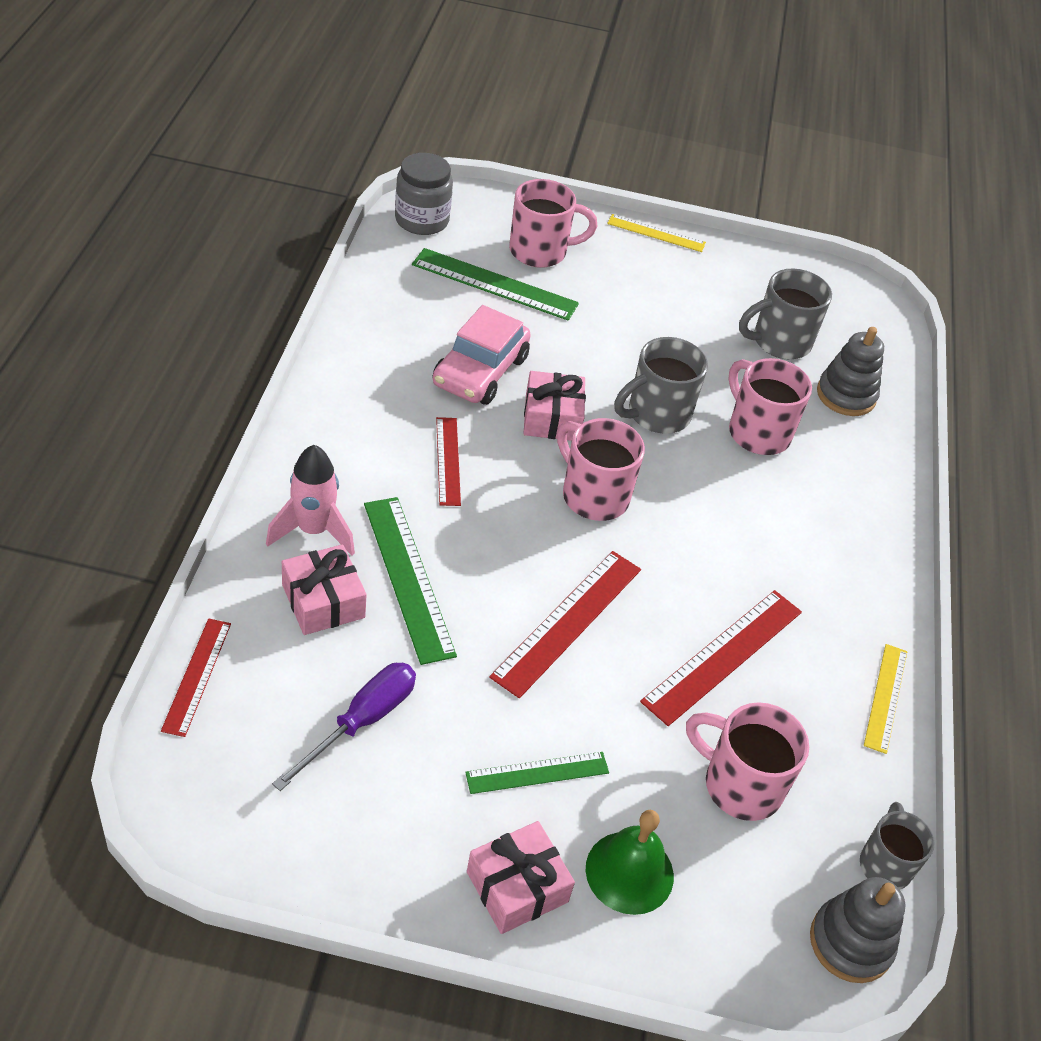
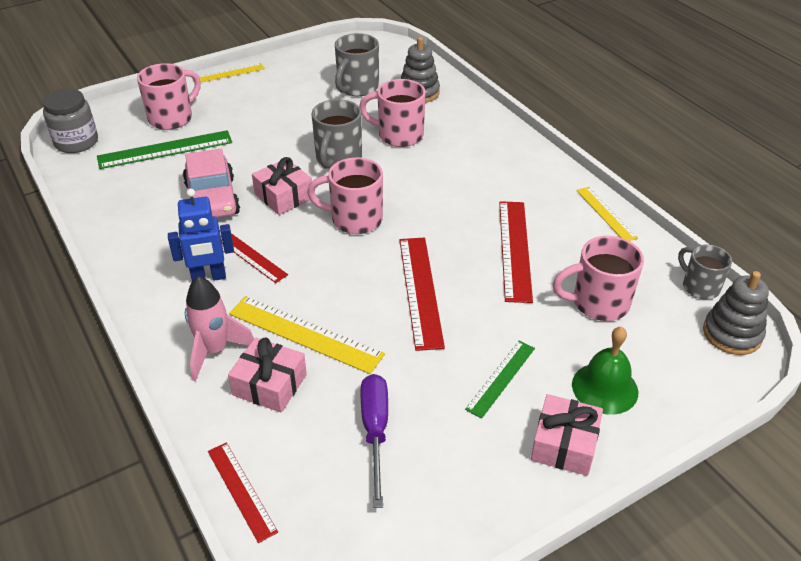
camera: 35 degrees left, 5 degrees down
(387, 453) = (209, 277): none -> blue robot
(408, 577) = (305, 333): green ruler -> yellow ruler

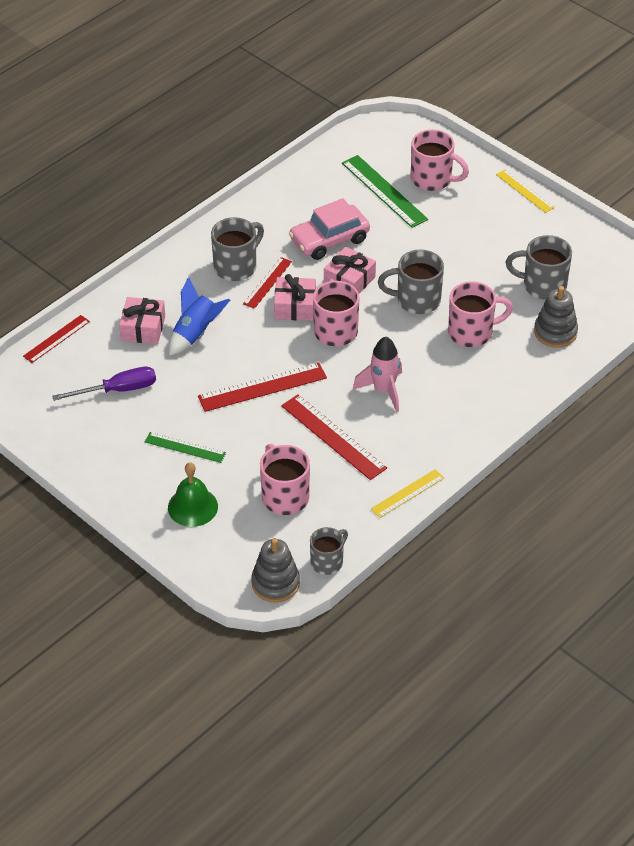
camera: 75 degrees right, 5 degrees up
(76, 142) = (372, 137): grey jar -> none
(209, 277) = (236, 267): blue robot -> grey mug
(215, 351) = (165, 292): pink rocket -> pink rocket (383, 390)
(305, 333) = (196, 334): yellow ruler -> blue rocket
(399, 135) = (472, 332): pink mug -> pink mug turned 75 degrees clockwise
(514, 249) = (333, 436): red ruler -> red ruler turned 60 degrees clockwise
(564, 444) = (134, 488): pink gift -> pink gift (295, 307)

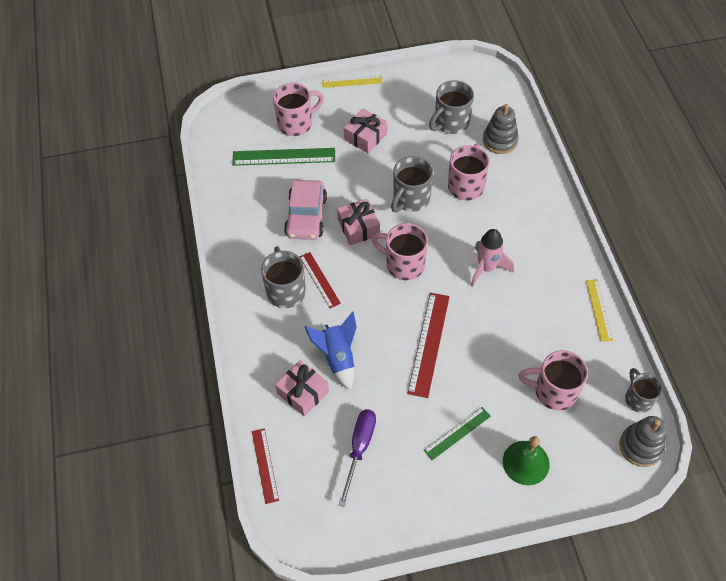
camera: 55 degrees left, 10 degrees up
(295, 307) = (359, 276): pink gift -> pink gift (365, 137)
(333, 436) = (512, 325): red ruler -> none

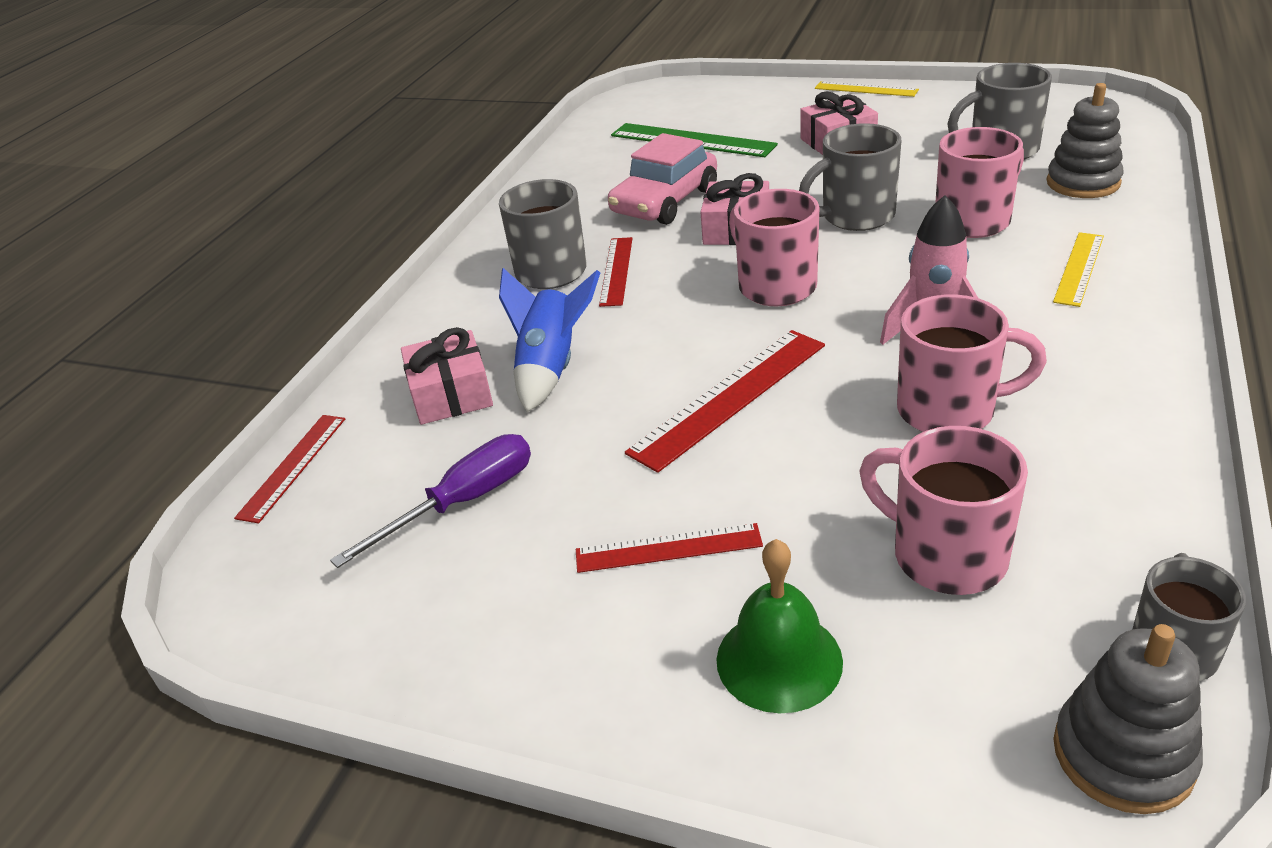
camera: 35 degrees right, 20 degrees down
(296, 123) = (742, 114): pink mug -> pink mug (949, 410)
(457, 433) = (668, 548): green ruler -> red ruler
(599, 310) = (1157, 453): yellow ruler -> yellow ruler (1079, 268)

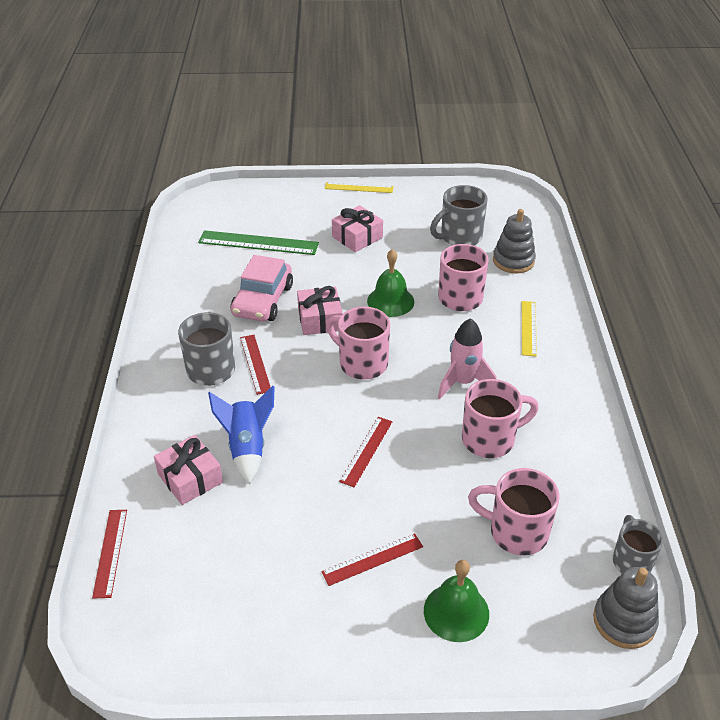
camera: 25 degrees left, 5 degrees up
(462, 502) = (238, 555): purple screwdriver -> none
(729, 397) = (366, 451): red ruler -> red ruler, size x0.62
(855, 216) = (390, 301): grey mug -> green bell

